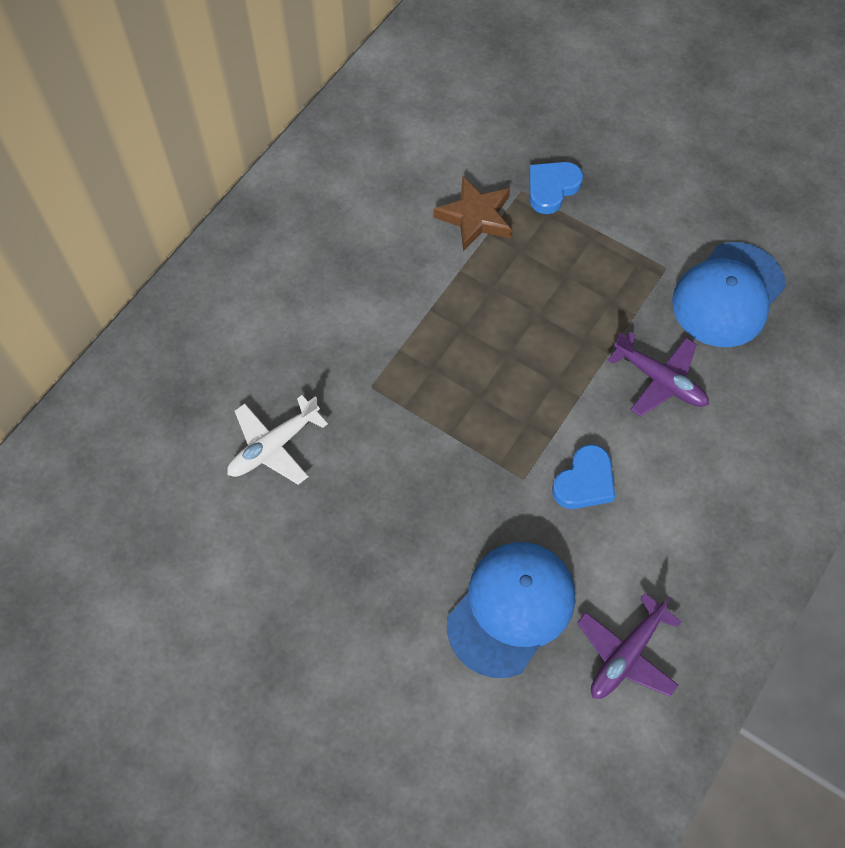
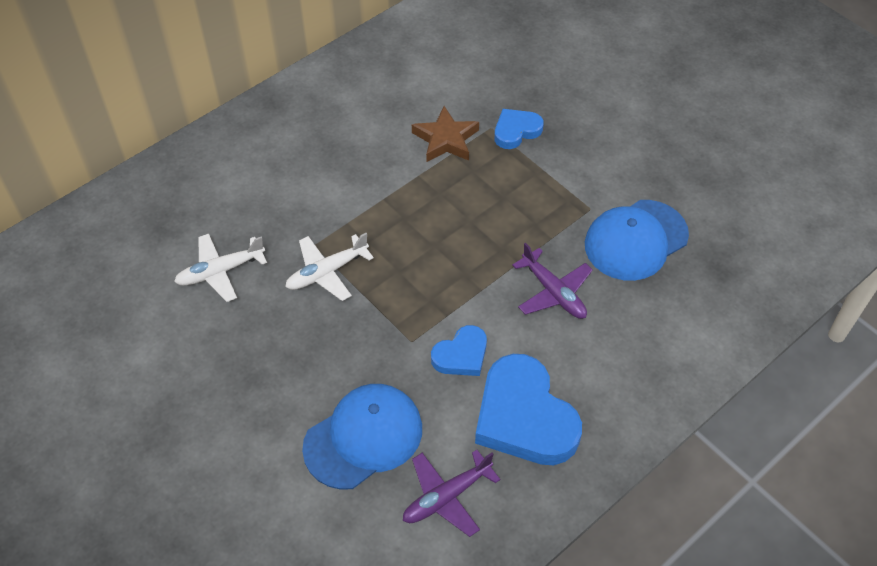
camera: 15 degrees right, 10 degrees down
(398, 417) = (327, 272): none -> white plane
(678, 538) = (524, 417): none -> blue heart

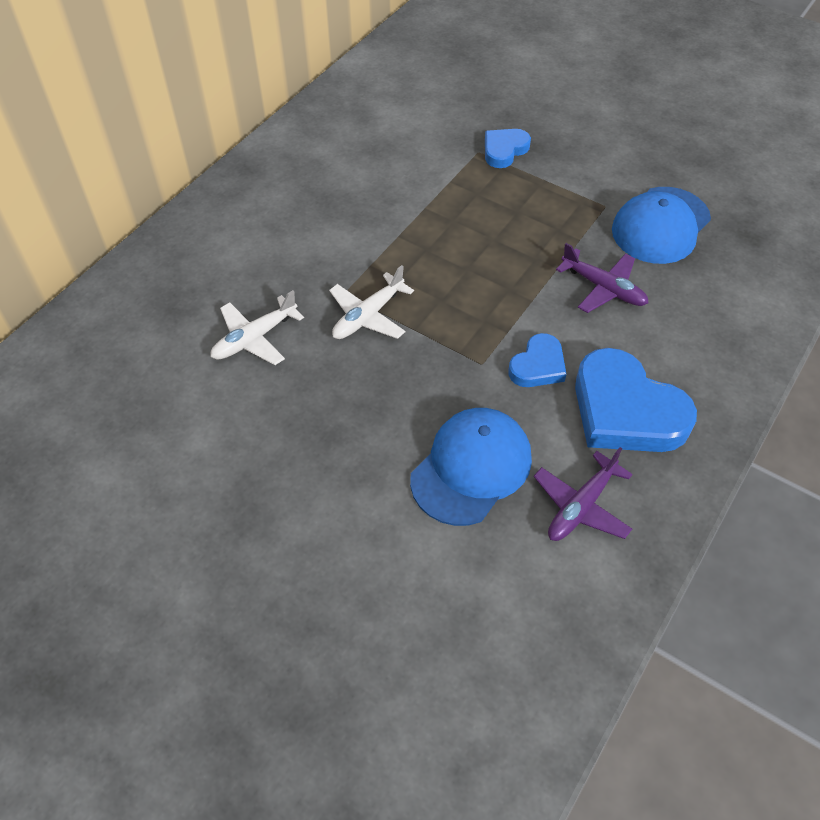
camera: 15 degrees left, 0 degrees up
(446, 139) = (438, 170): brown star -> none

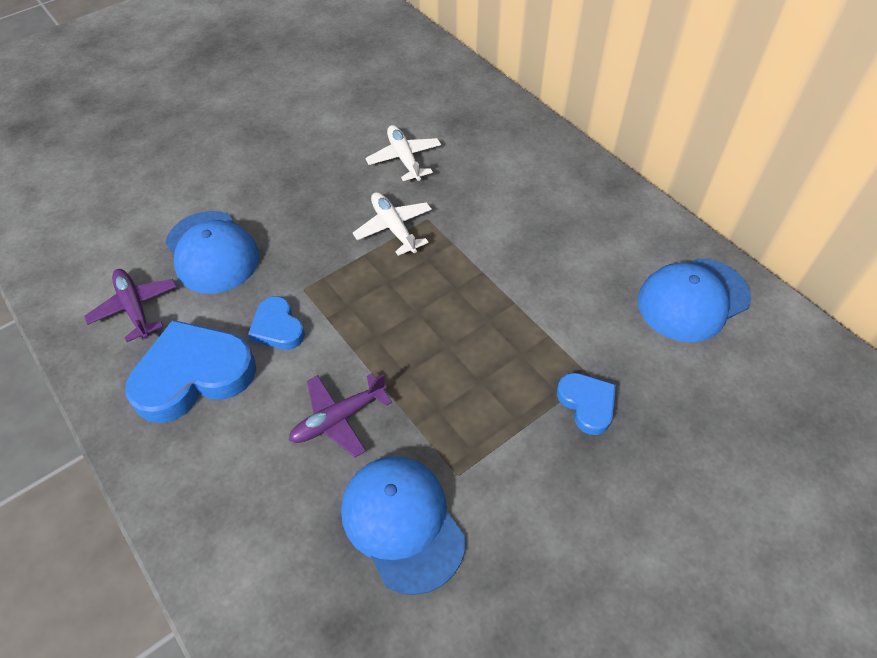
camera: 110 degrees right, 0 degrees up
(372, 108) = (693, 299): none -> blue cap

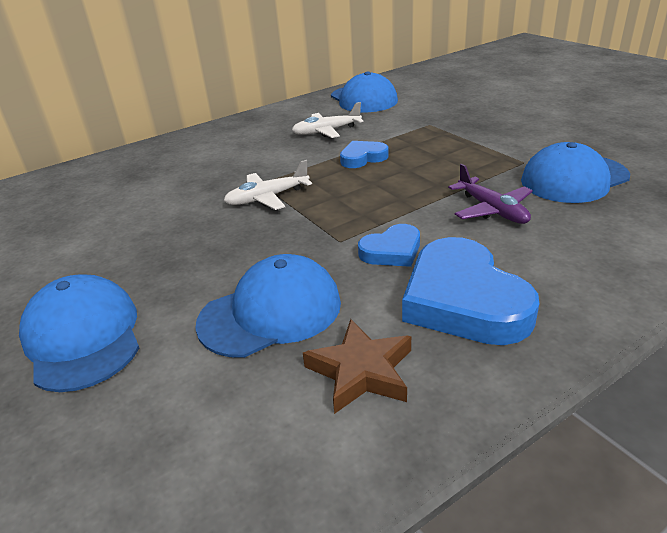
camera: 85 degrees left, 20 degrees down
(135, 308) = (361, 371): purple plane -> brown star
(212, 159) = (83, 337): none -> blue cap
(404, 158) = (171, 197): white plane -> white plane (326, 131)
(587, 404) = (451, 125): blue heart -> blue heart (362, 158)

